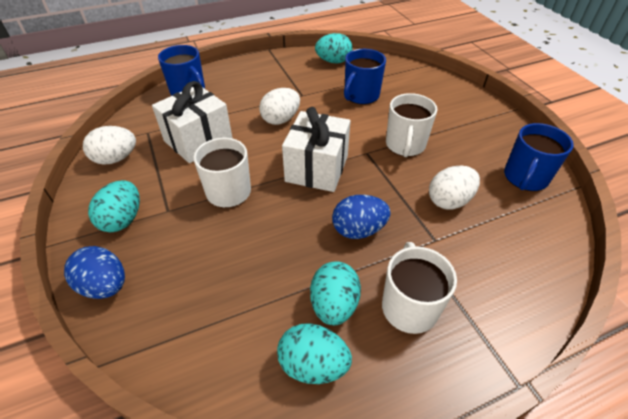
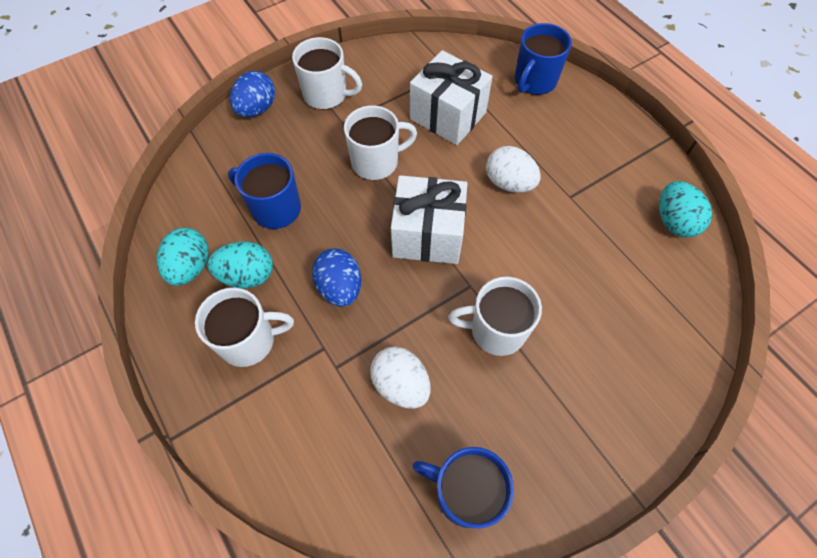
camera: 80 degrees right, 15 degrees up
(116, 159) = (403, 61): white egg -> none
(123, 220) = (326, 95): turquoise egg -> white mug
(361, 96) = (594, 267): blue mug -> blue mug (275, 208)

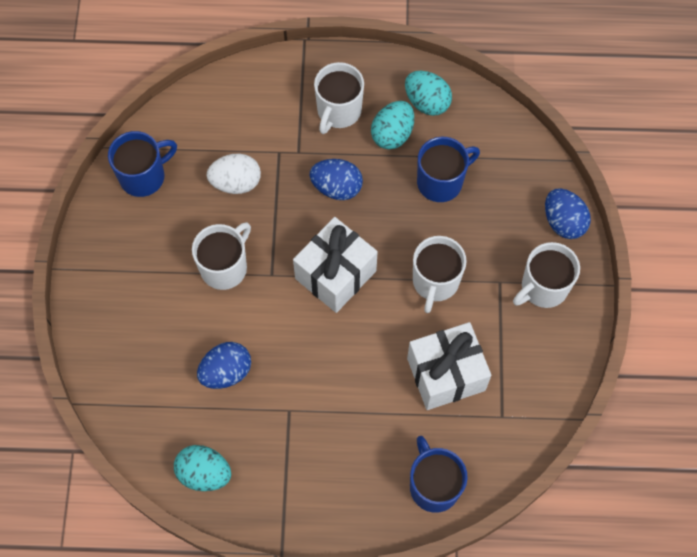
camera: 125 degrees right, 5 degrees up
(509, 183) = (338, 371): white egg -> none
(585, 261) = (226, 372): none -> blue egg

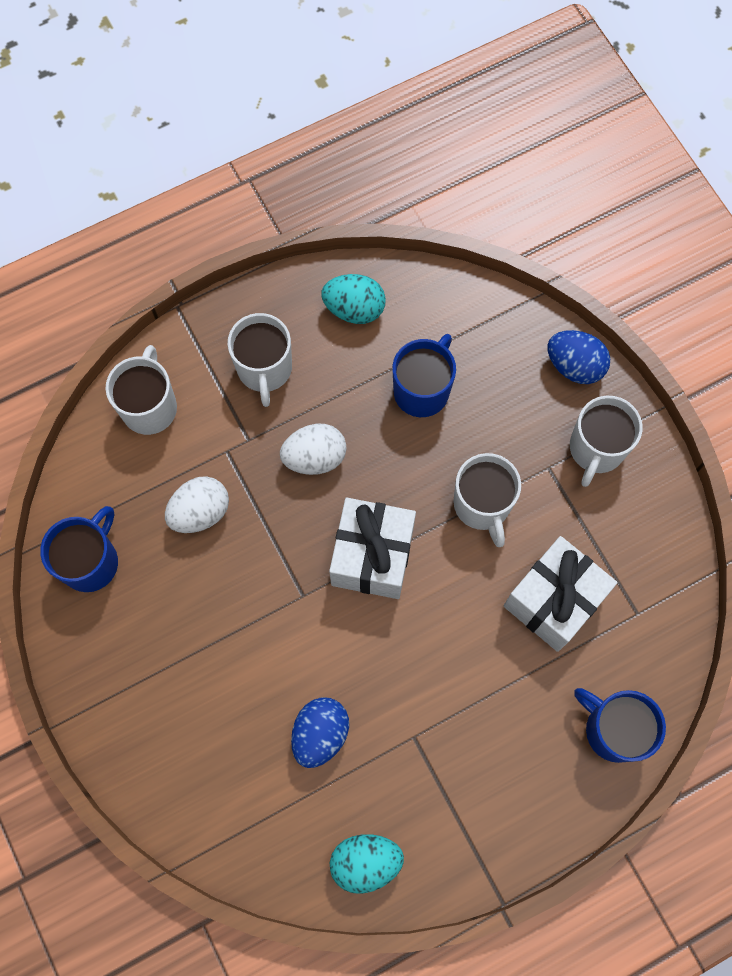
camera: 30 degrees left, 5 degrees up
(225, 267) = (246, 616): white mug -> white mug (150, 407)
(336, 188) = (315, 457): blue egg -> white egg
(392, 134) = (339, 365): turquoise egg -> none

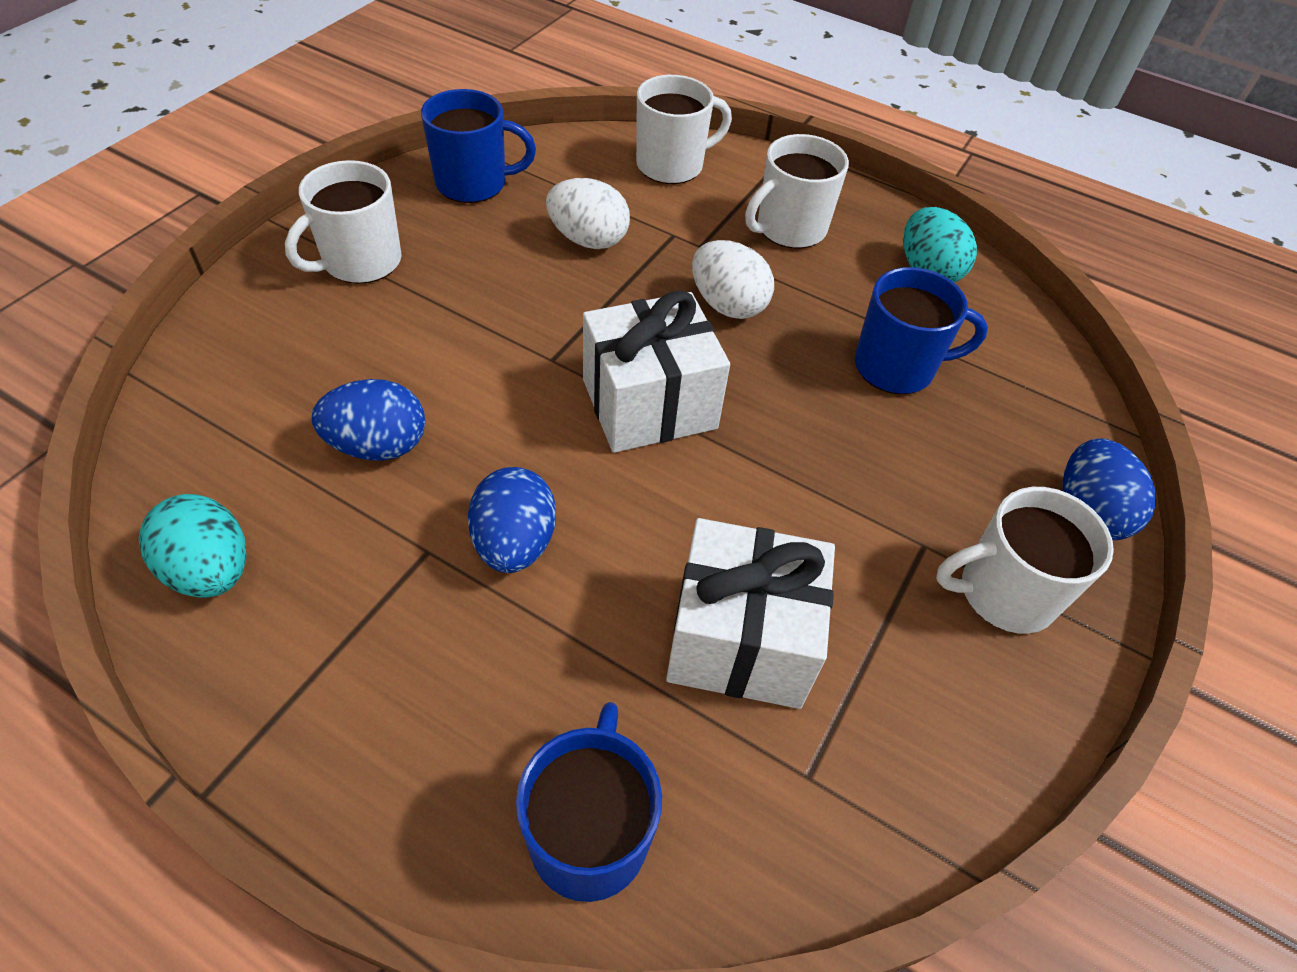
camera: 55 degrees right, 20 degrees down
(433, 687) = (514, 543): none -> blue egg
(482, 505) = (807, 490): white mug -> white mug (360, 262)

